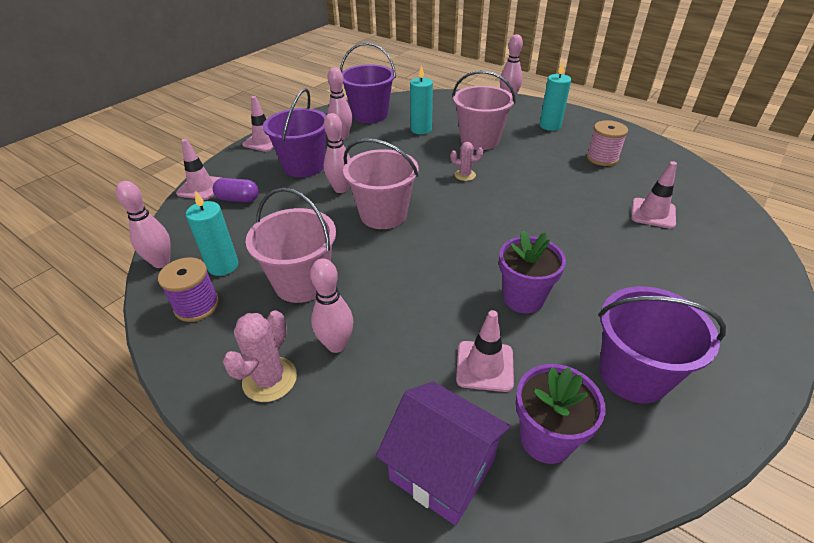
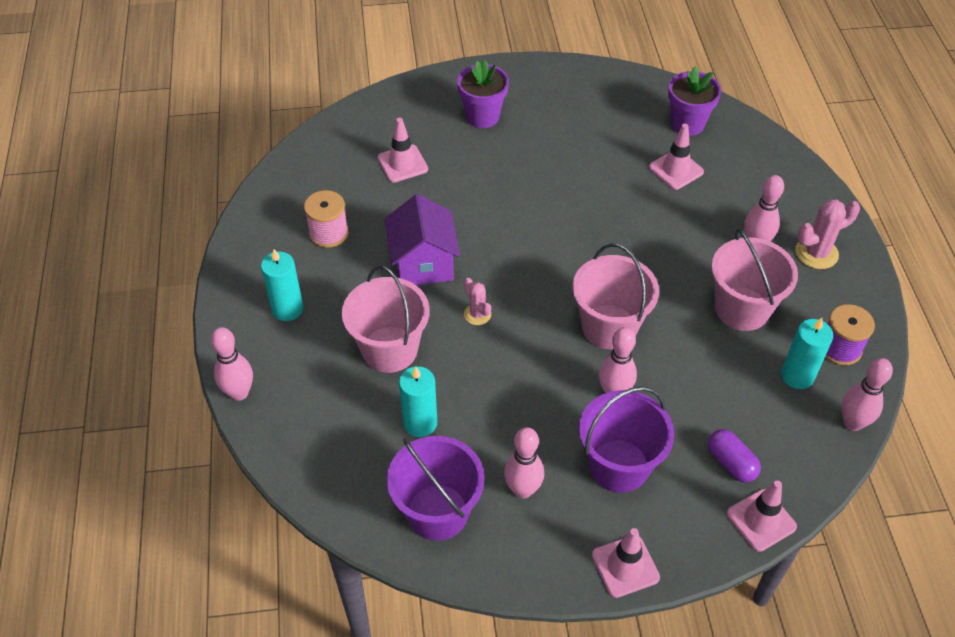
camera: 135 degrees left, 10 degrees up
(442, 469) = (754, 149): purple house -> purple house (423, 263)
(523, 298) = (598, 184): purple flower pot -> purple flower pot (482, 116)
(633, 374) = (600, 111): purple bucket -> none

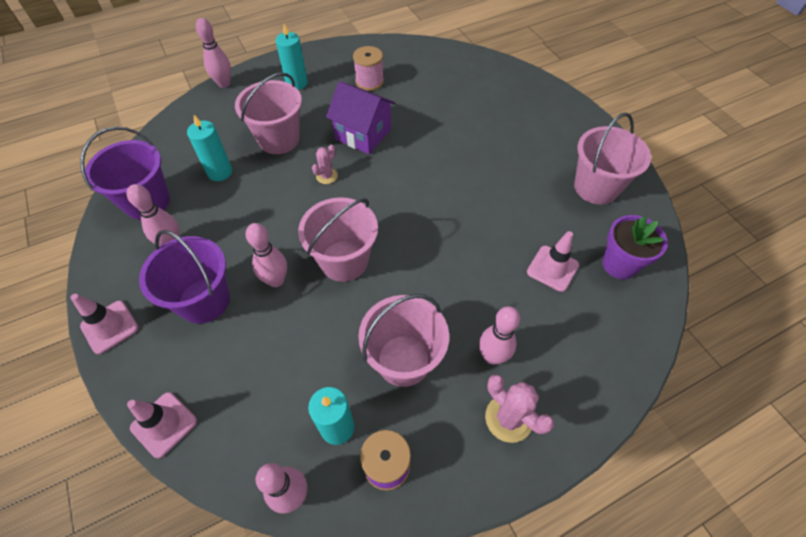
camera: 70 degrees right, 5 degrees up
(402, 163) = (454, 97): pink traffic cone -> none
(423, 263) = (363, 134): purple house -> purple house turned 60 degrees clockwise
(482, 116) = (531, 125): purple flower pot -> none
(591, 102) = (596, 187): none -> pink bucket
(731, 463) = (222, 386): purple capsule -> none

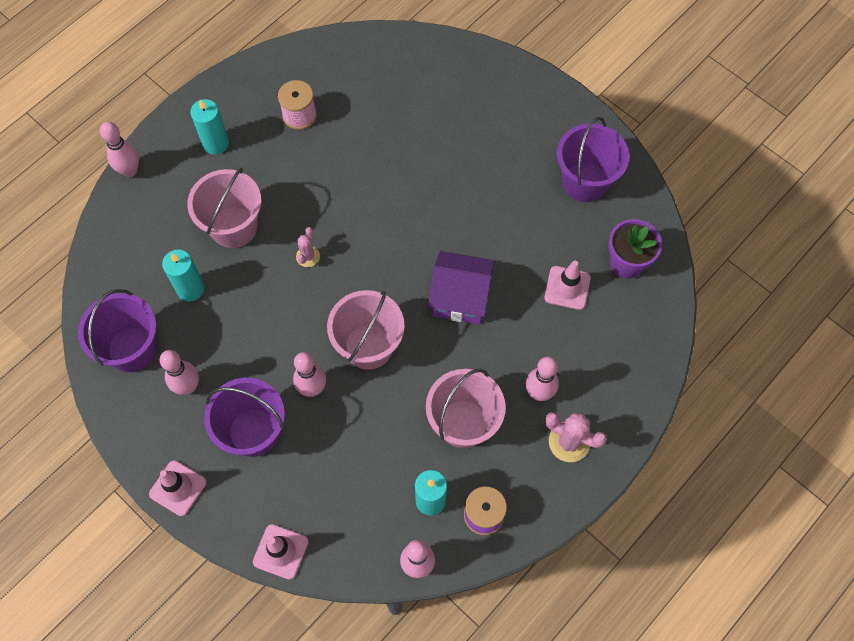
camera: 20 degrees left, 10 degrees up
(363, 134) = (323, 191): purple house -> purple house (460, 298)
(596, 187) = (585, 181): pink bucket -> purple bucket

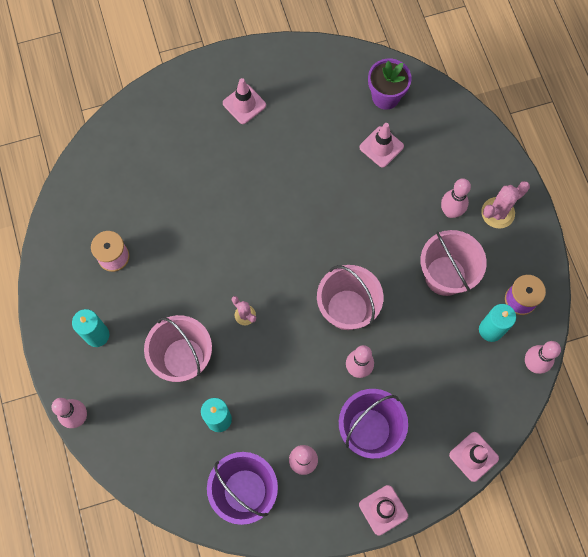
camera: 60 degrees left, 5 degrees up
(460, 298) = (346, 224): purple house -> none
(527, 139) = (244, 104): none -> pink traffic cone
(585, 181) = (304, 86): purple bucket -> none

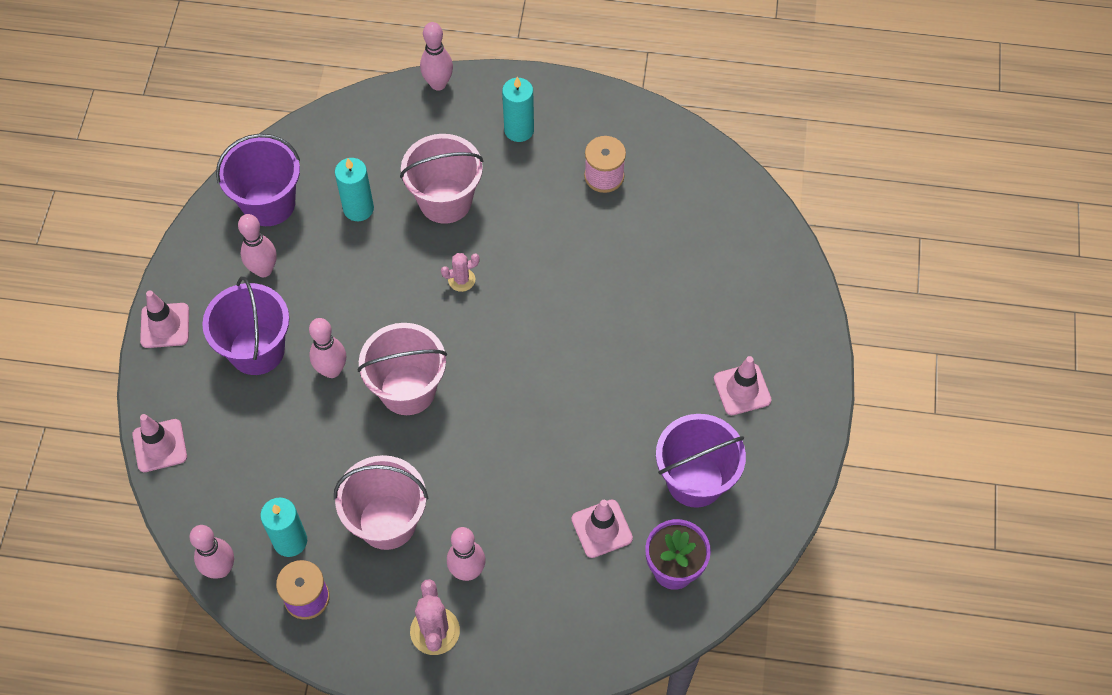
camera: 115 degrees right, 10 degrees down
(321, 107) = (695, 480): none -> purple bucket

